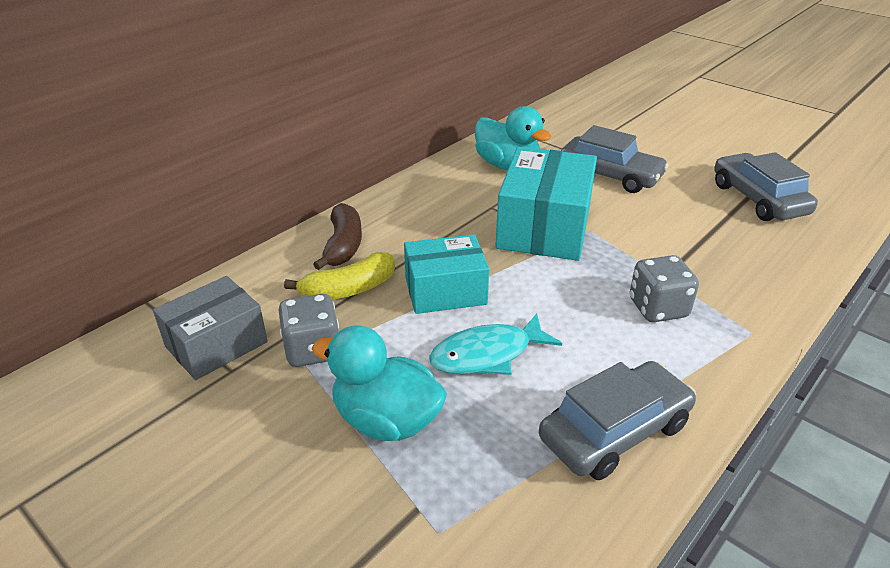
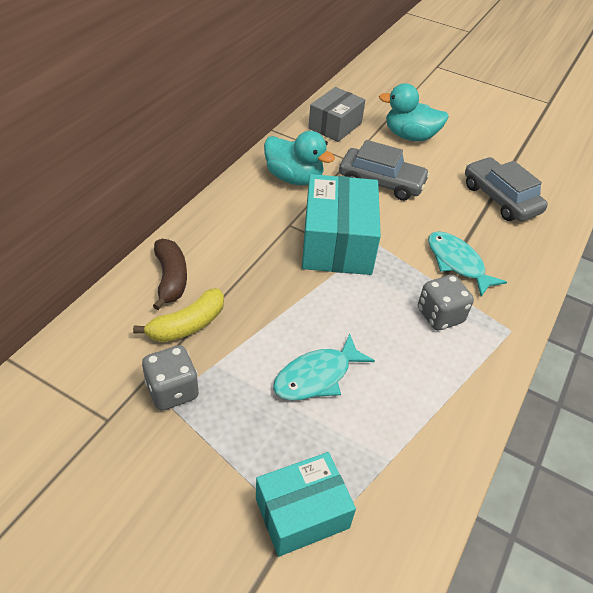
camera: 15 degrees left, 10 degrees up
(216, 344) = (86, 395): grey box -> grey box (335, 126)
(386, 420) = (250, 450): turquoise duck -> turquoise duck (410, 136)
(445, 291) = (269, 317): turquoise box -> turquoise box (302, 513)
(614, 431) = (426, 434): grey car -> none
(690, 258) = (457, 263): none -> turquoise fish

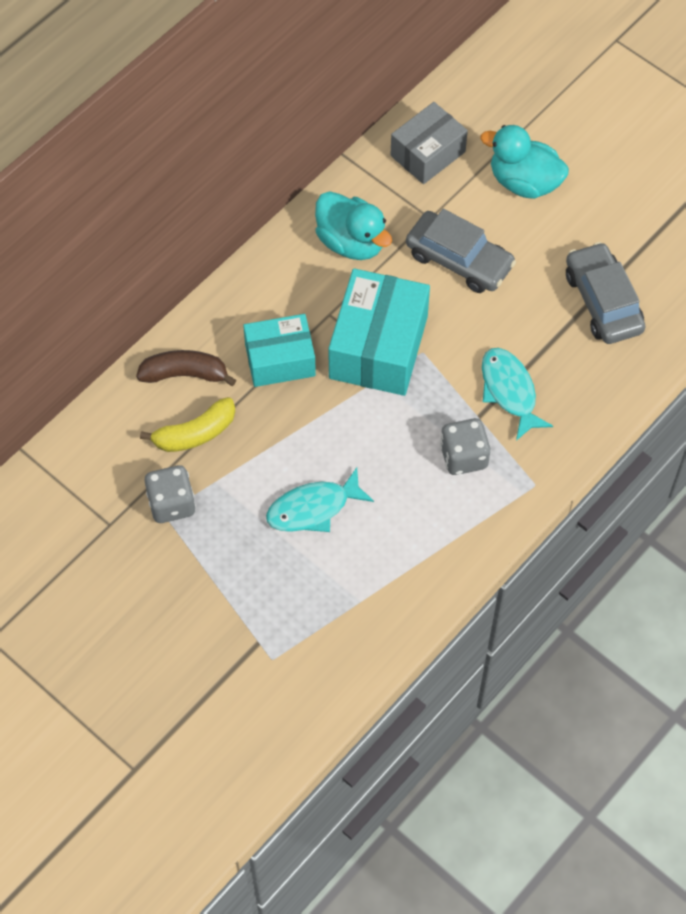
camera: 15 degrees right, 15 degrees up
(171, 279) = (185, 374): brown banana -> brown banana turned 90 degrees counterclockwise
(302, 513) = (268, 634): turquoise box -> turquoise box (280, 360)

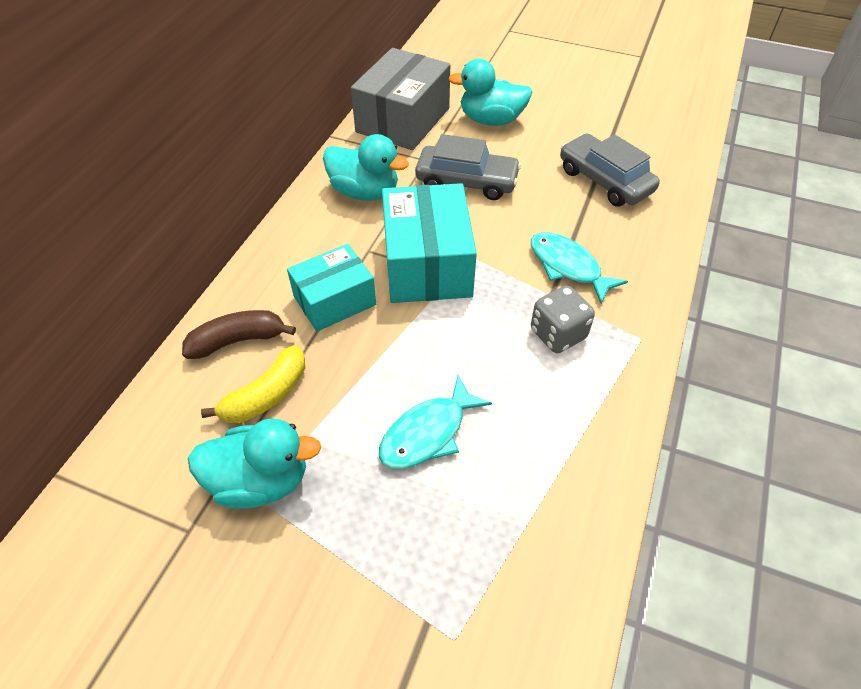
camera: 20 degrees left, 10 degrees down
(171, 504) = (261, 480): grey dice -> turquoise duck
(428, 154) = (403, 120): grey box -> grey box, size x1.54

